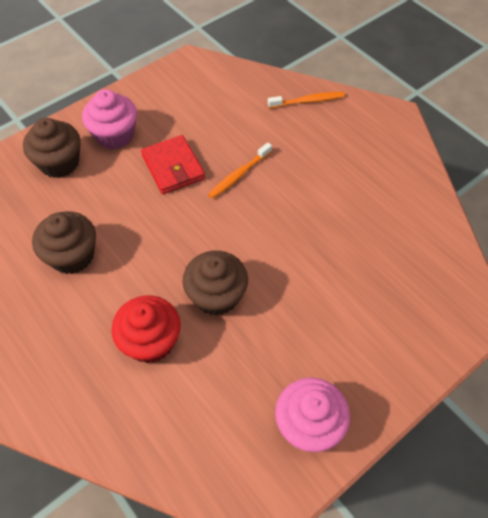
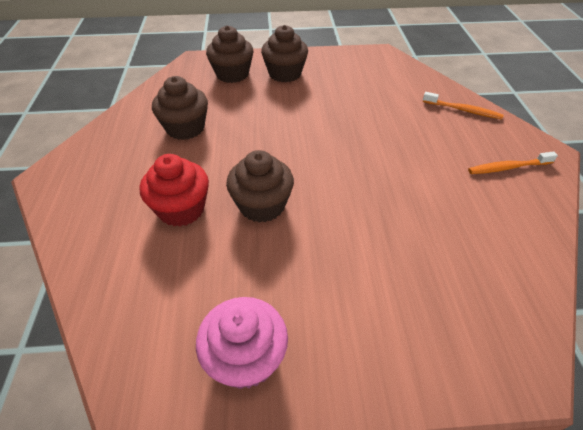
camera: 35 degrees right, 10 degrees down
(115, 135) = (285, 73): pink cupcake -> brown cupcake
(173, 167) = (309, 108): red wallet -> none
(239, 175) = (357, 134): orange toothbrush -> orange toothbrush (508, 167)

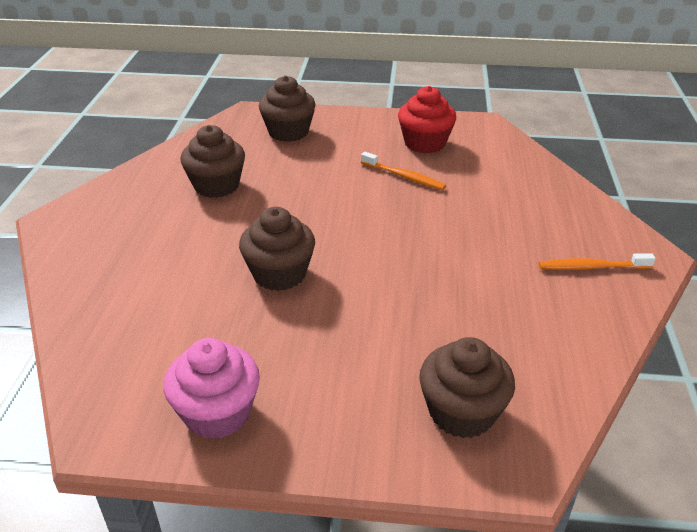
camera: 10 degrees right, 10 degrees down
(181, 209) = (189, 267): red cupcake -> red cupcake (425, 143)
(285, 73) = (352, 137): brown cupcake -> brown cupcake (461, 412)
(463, 110) = (562, 198): orange toothbrush -> orange toothbrush (404, 176)

